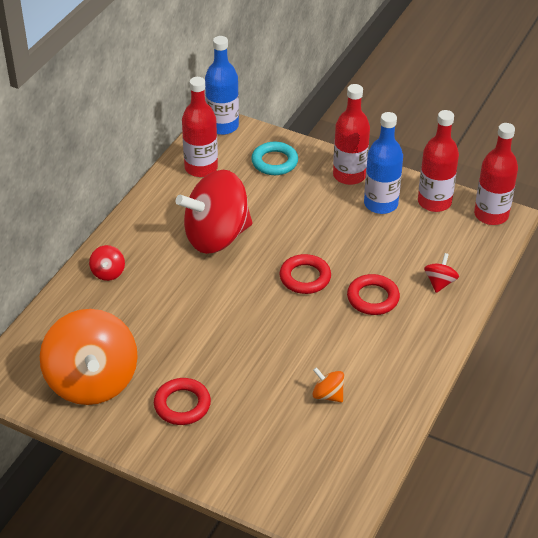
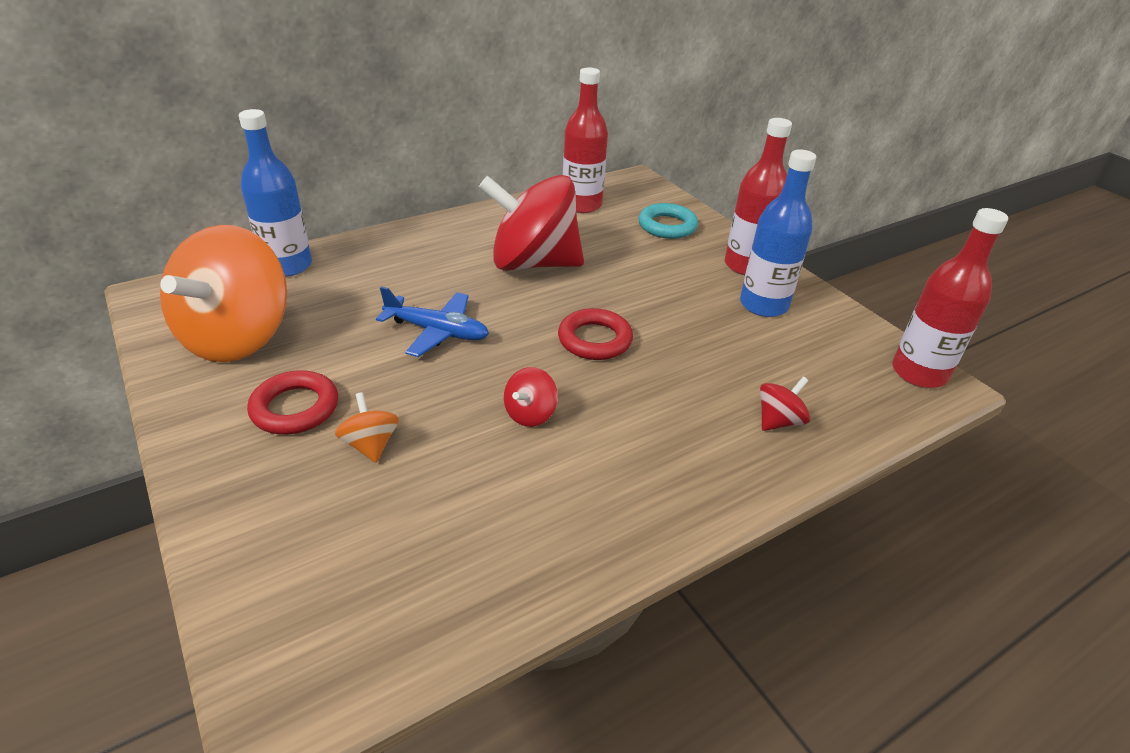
camera: 30 degrees right, 5 degrees down
(108, 272) = (385, 250): red spinning top -> red spinning top (530, 414)
(209, 317) = (437, 331): none -> blue plane
(222, 126) = (640, 183): blue bottle -> blue bottle (288, 266)
(328, 395) = (485, 489): orange spinning top -> orange spinning top (370, 445)
(373, 298) = (663, 398): red ring -> none
(434, 202) = (841, 329): red bottle -> none

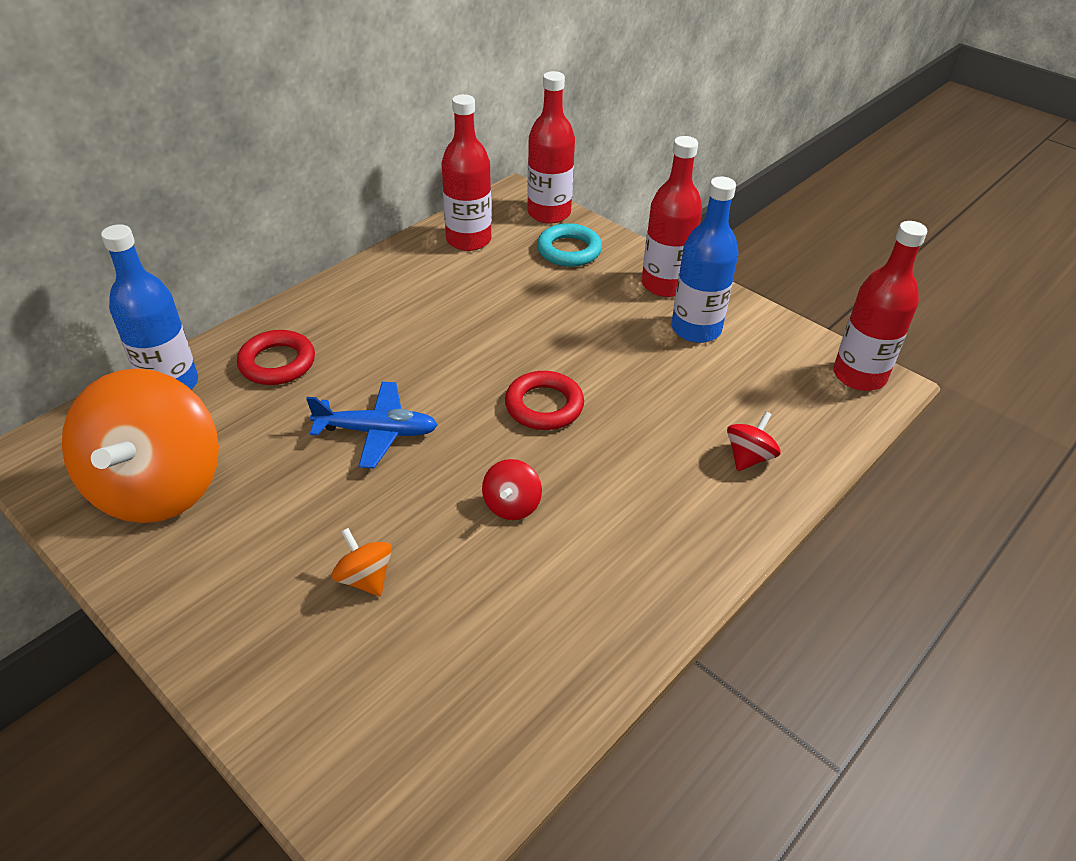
camera: 15 degrees left, 5 degrees up
(295, 408) = (265, 556): red ring -> red ring (277, 363)
(533, 263) = (445, 326): red spinning top -> none
(660, 197) = (549, 213): none -> red bottle

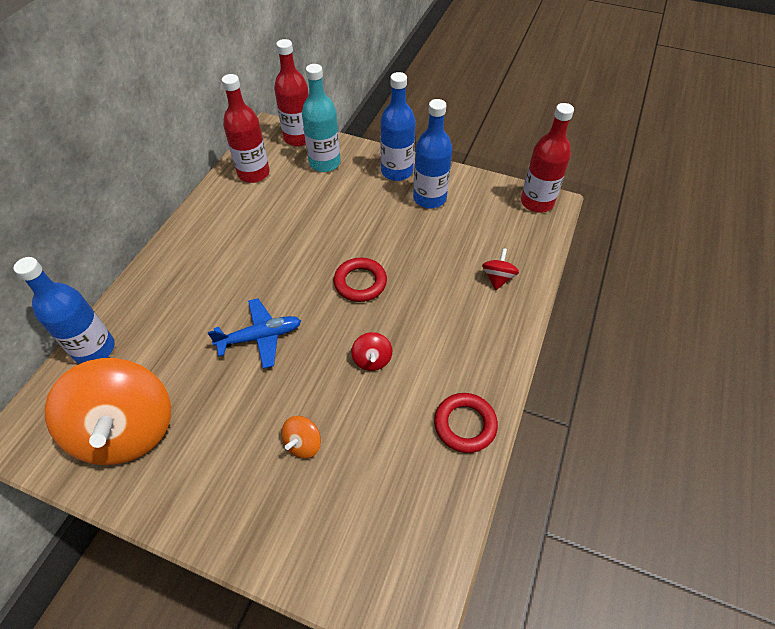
camera: 20 degrees left, 10 degrees up
(277, 363) = (165, 308): red ring -> red ring (465, 424)
(365, 578) = (303, 443): orange spinning top -> orange spinning top turned 90 degrees counterclockwise
(569, 250) = (324, 163): turquoise ring -> turquoise bottle
(665, 285) = (397, 171): red bottle -> blue bottle

